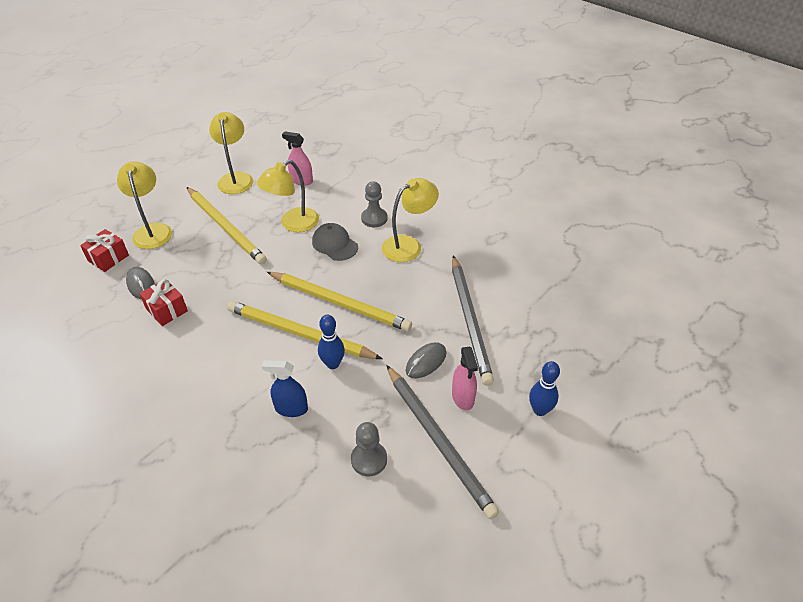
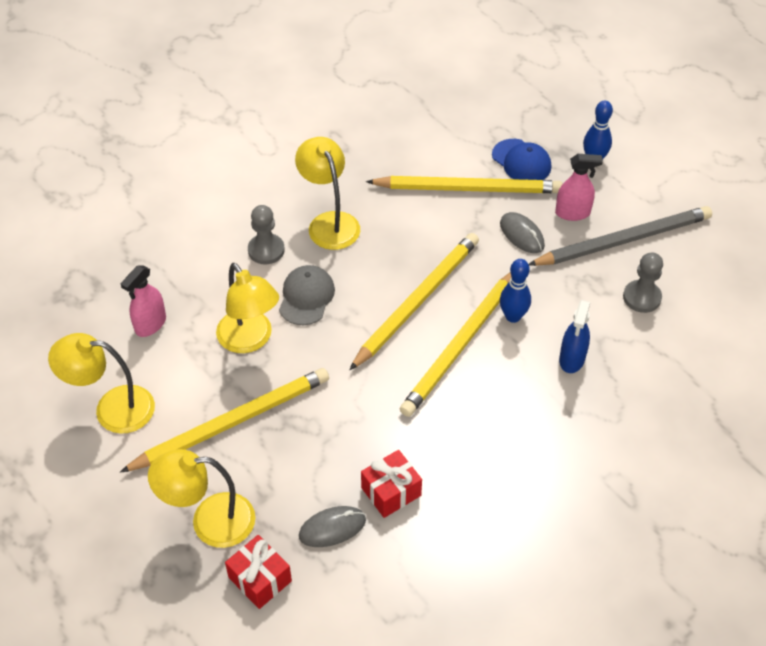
camera: 80 degrees left, 5 degrees up
(334, 244) = (306, 297): grey cap -> grey cap turned 135 degrees clockwise
(470, 320) = (467, 188): grey pencil -> yellow pencil
(516, 354) = (521, 161): none -> blue cap

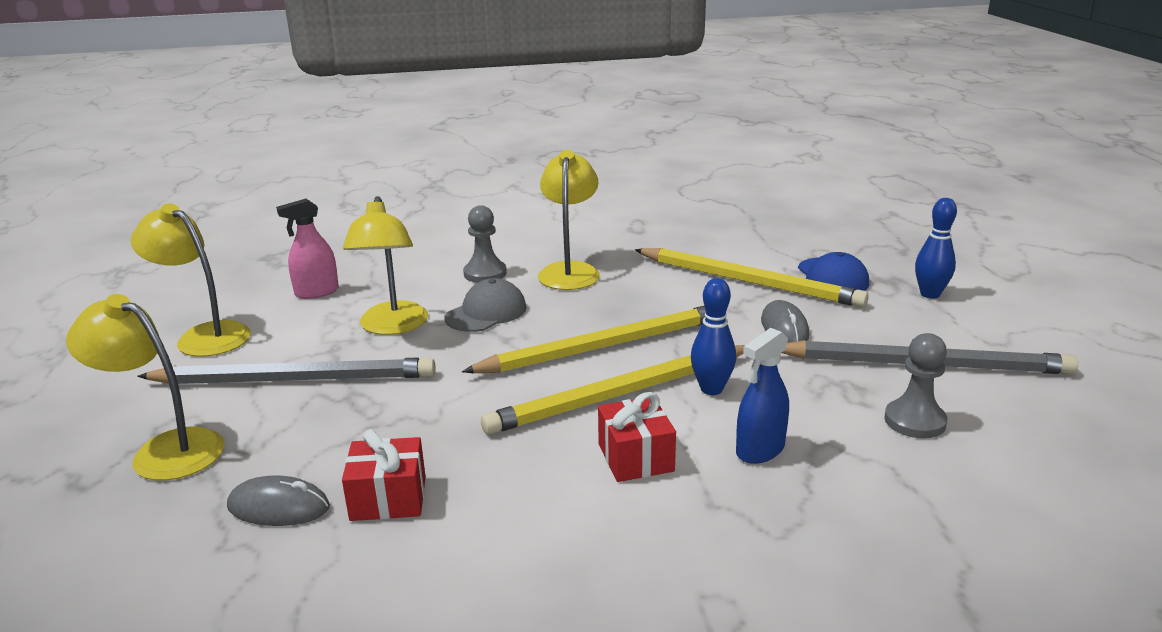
camera: 30 degrees right, 25 degrees down
(231, 423) = (294, 379): yellow pencil -> grey pencil
(260, 579) = (139, 524): red gift -> red gift (636, 457)
(572, 213) = (867, 327): pink spray bottle -> none

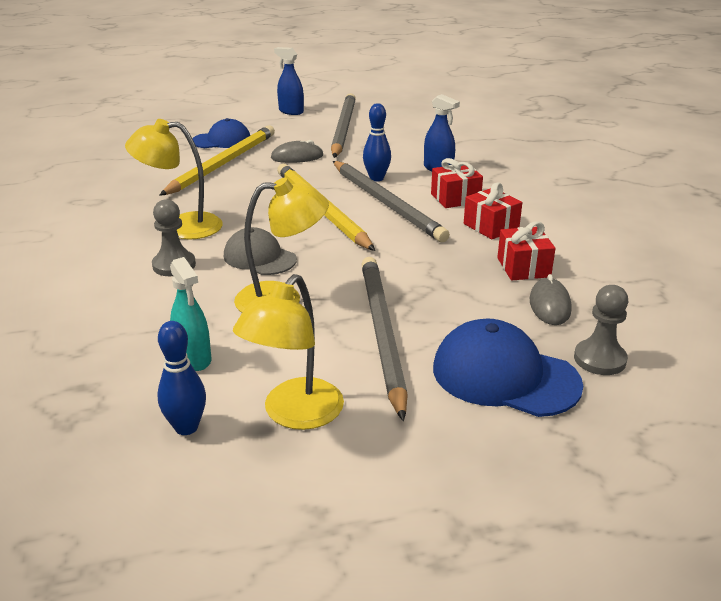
camera: 95 degrees left, 5 degrees up
(165, 450) = (504, 376): yellow lamp -> blue cap
(316, 292) = (193, 358): pink spray bottle -> turquoise spray bottle
(527, 483) = (491, 226): none -> red gift
(621, 394) = (386, 203): yellow pencil -> grey pencil
(914, 421) = (402, 135): grey pawn -> grey pawn (599, 359)
(930, 294) = (254, 119): blue bowling pin -> blue bowling pin (186, 427)
(984, 320) = (291, 111): none -> blue spray bottle

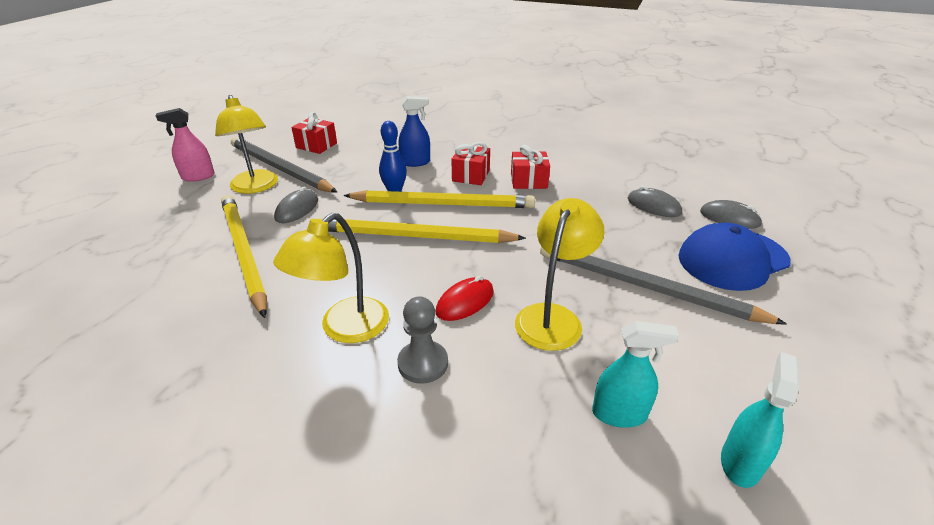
camera: 55 degrees left, 5 degrees up
(186, 427) = (740, 463): blue bowling pin -> turquoise spray bottle
(222, 140) = (189, 234): blue cap -> none
(259, 257) = (465, 302): grey cap -> red mouse
(291, 111) = (198, 176): blue spray bottle -> pink spray bottle
(294, 414) = (744, 380): yellow lamp -> yellow lamp (256, 187)
(386, 203) = (442, 204): grey pencil -> yellow pencil
(523, 267) = (597, 194): red gift -> red gift (316, 145)
(599, 359) = (729, 218): grey pawn -> grey mouse

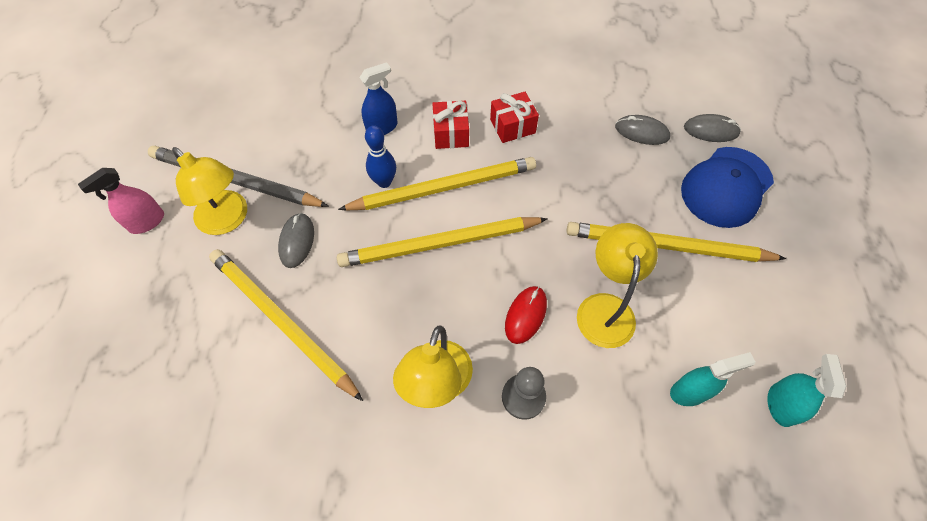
camera: 20 degrees left, 25 degrees up
(316, 145) = (253, 128): red gift -> none
(646, 287) = (668, 246): grey pencil -> yellow pencil

